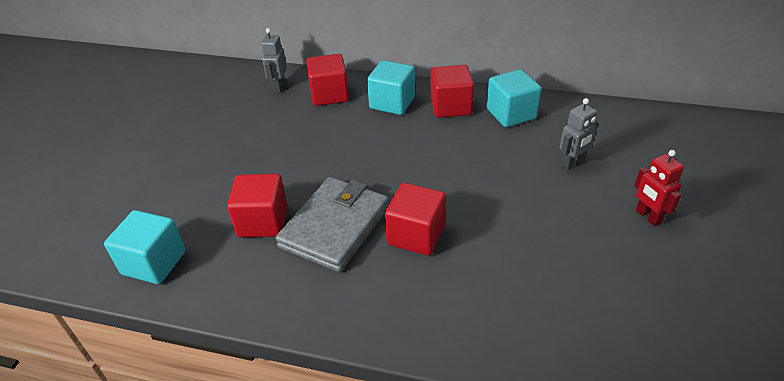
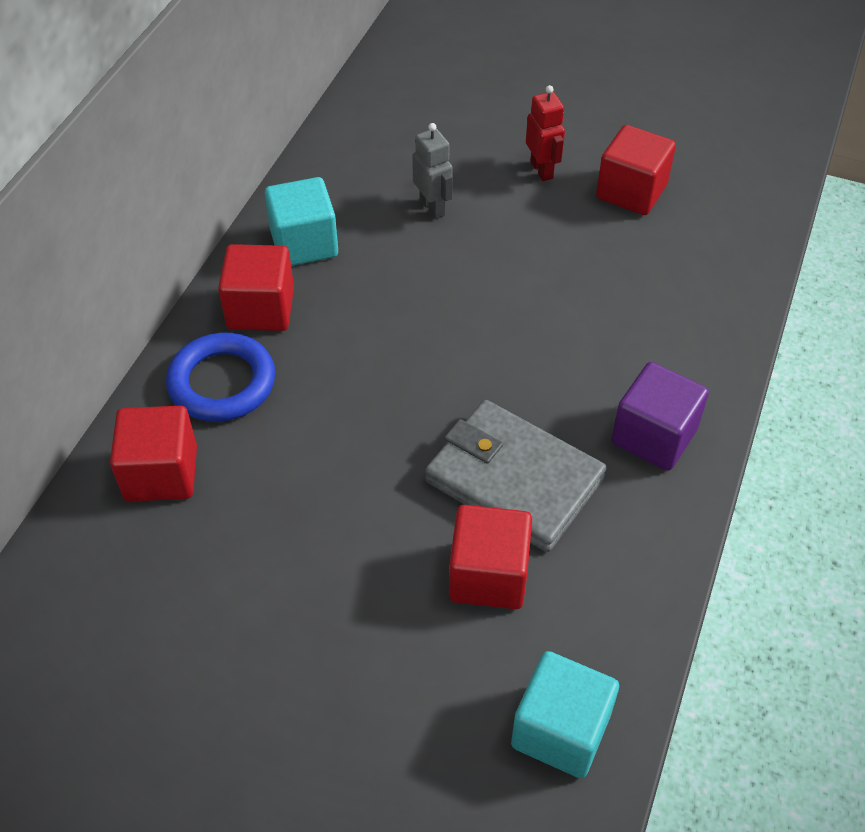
camera: 85 degrees left, 10 degrees up
(279, 86) = (97, 558): grey robot -> none
(381, 301) = (654, 436): none -> purple cube
(392, 103) = (222, 383): turquoise cube -> blue ring
(416, 235) = (543, 388): red cube -> red cube (631, 191)
(648, 217) = (542, 170): red robot -> red robot turned 90 degrees counterclockwise

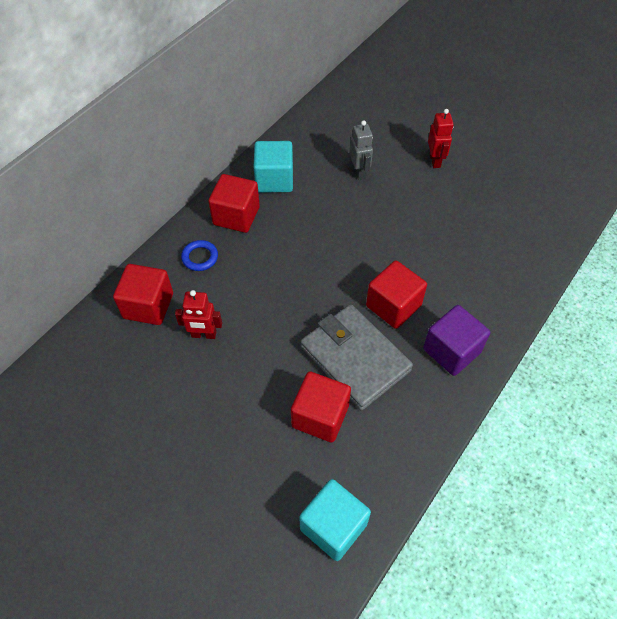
camera: 15 degrees right, 5 degrees up
(222, 383) = (200, 257): blue ring -> blue ring, size x0.56
(266, 497) = (204, 335): none -> red robot
(631, 191) = (488, 186): red cube -> red cube (393, 306)

